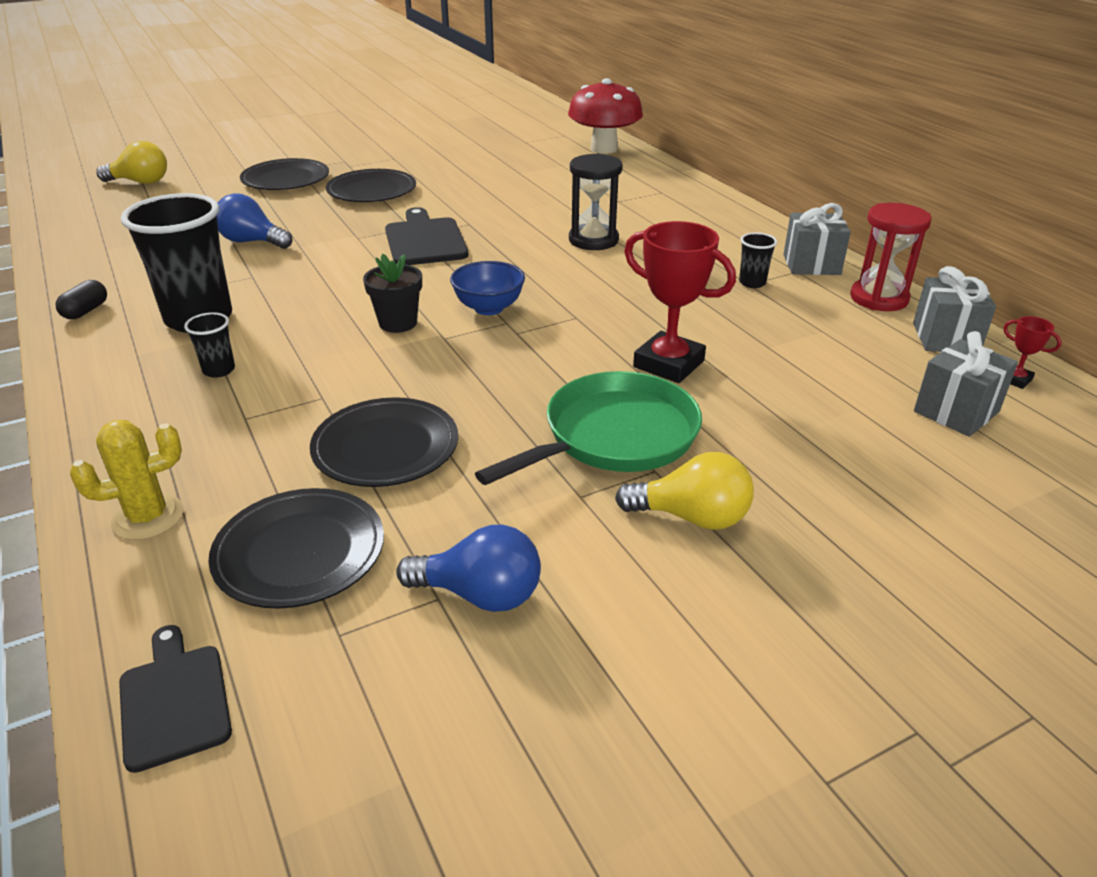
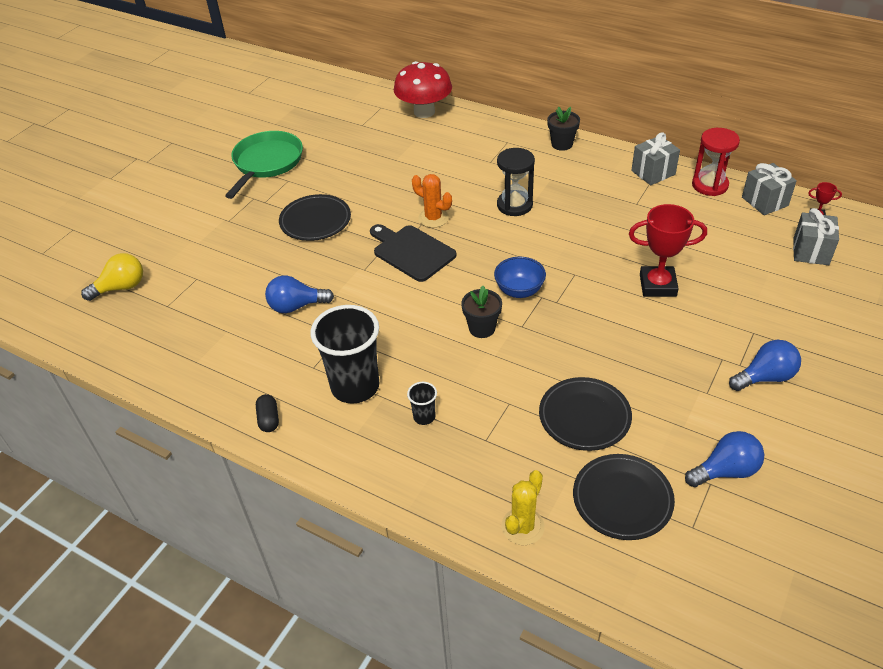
camera: 30 degrees left, 10 degrees up
(174, 700) = (666, 600): black cutting board -> none
(285, 179) = (235, 236): black plate -> none
(488, 223) = (433, 218): none -> orange cactus
(614, 436) = (683, 348): green pan -> green pan (266, 163)
(692, 517) = (765, 377): yellow light bulb -> blue light bulb
(725, 210) = (562, 144): none -> black flower pot
(752, 283) = (637, 202): black cup -> none

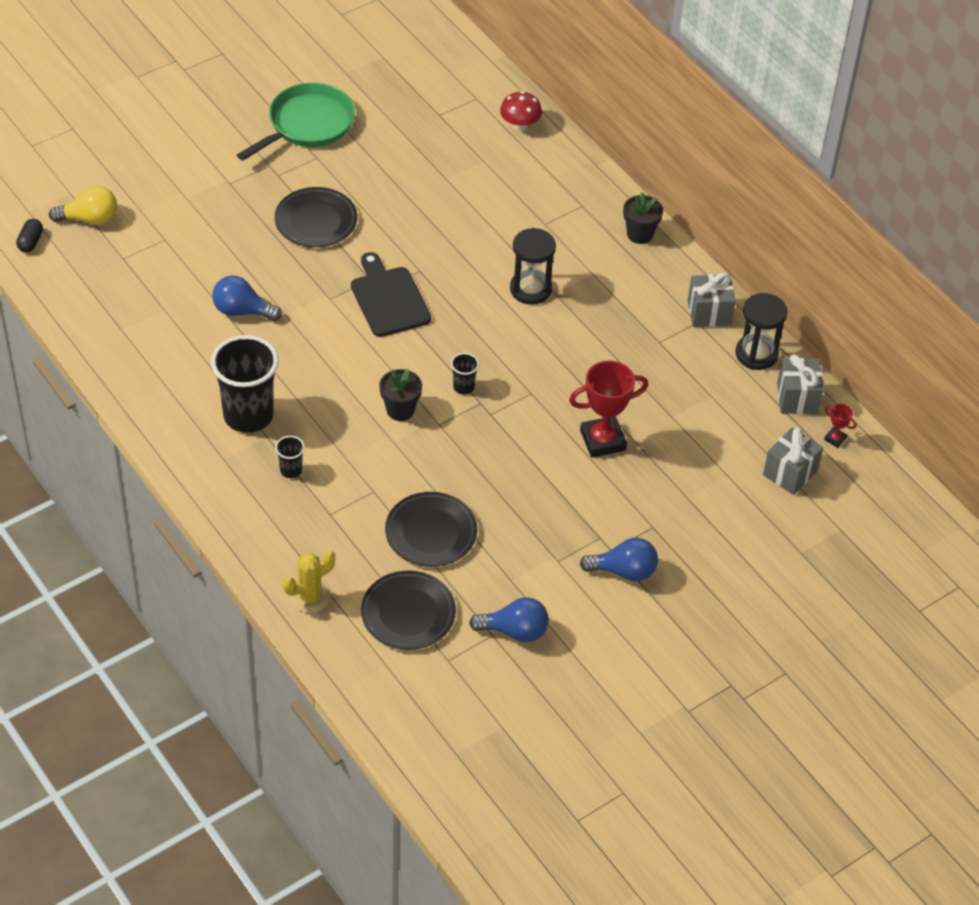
camera: 20 degrees right, 5 degrees up
(269, 419) = (156, 413): black capsule -> black capsule (30, 242)
(424, 112) = (520, 125): red mushroom -> red mushroom, size x0.57
(433, 218) = (436, 269): orange cactus -> none
(519, 291) = (463, 387): blue bowl -> black cup
(657, 285) = (602, 440): red trophy -> red trophy turned 45 degrees counterclockwise
(709, 185) = (756, 354): red hourglass -> black hourglass

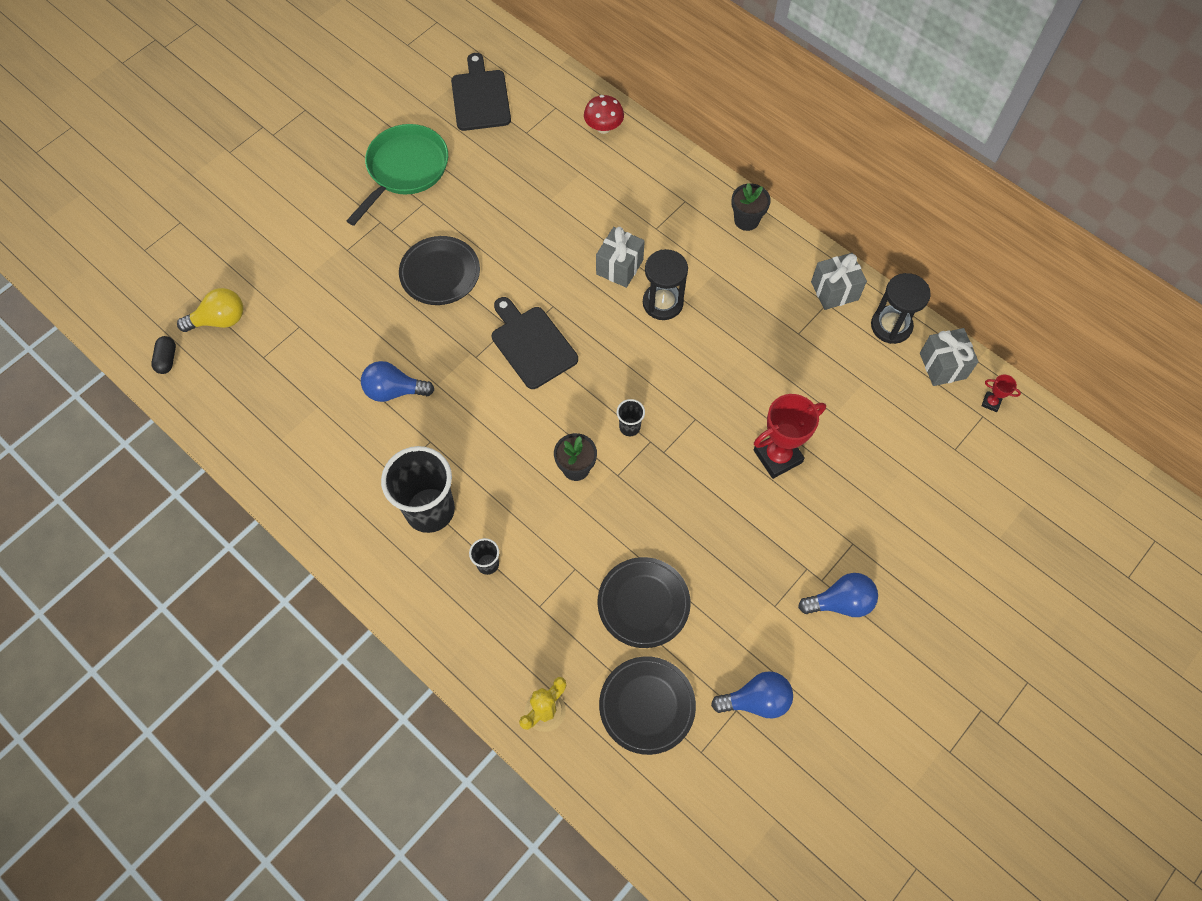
camera: 10 degrees left, 15 degrees up
(402, 75) = (480, 97): none -> black cutting board
(790, 473) = (961, 450): grey gift -> grey gift (619, 267)

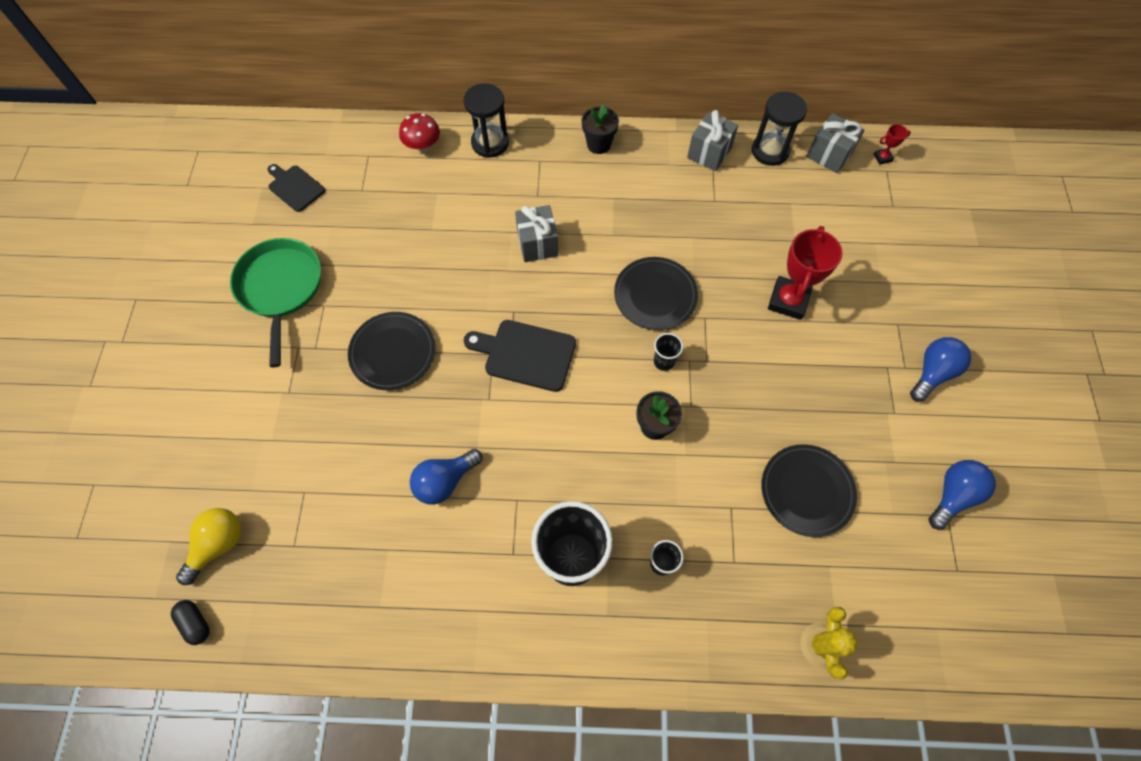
camera: 40 degrees left, 0 degrees up
(480, 97) = (295, 187): black cutting board -> black cutting board, size x0.66
(647, 705) = (887, 570): black plate -> black plate (655, 295)
(662, 303) = (596, 248): black hourglass -> black hourglass (490, 143)

